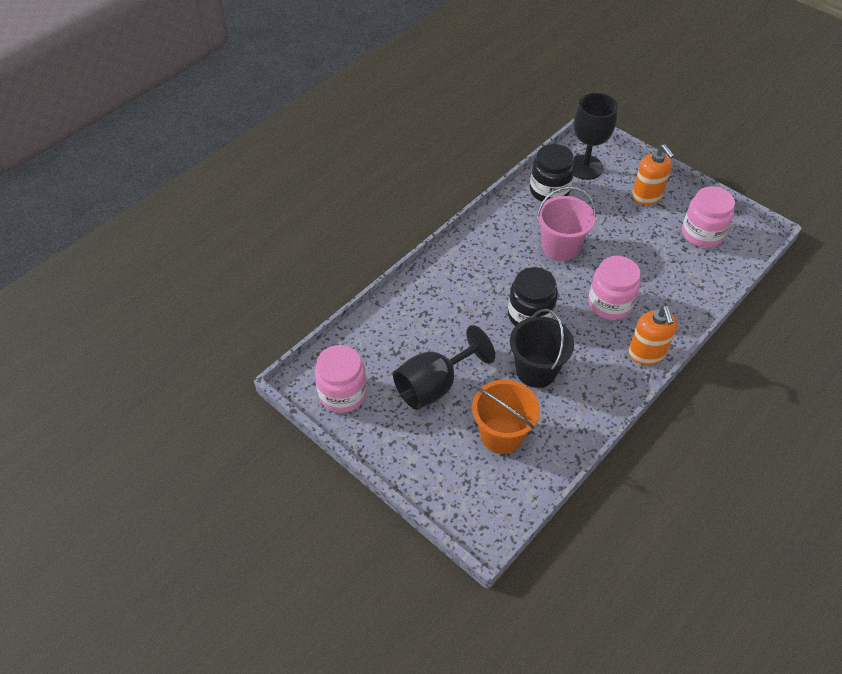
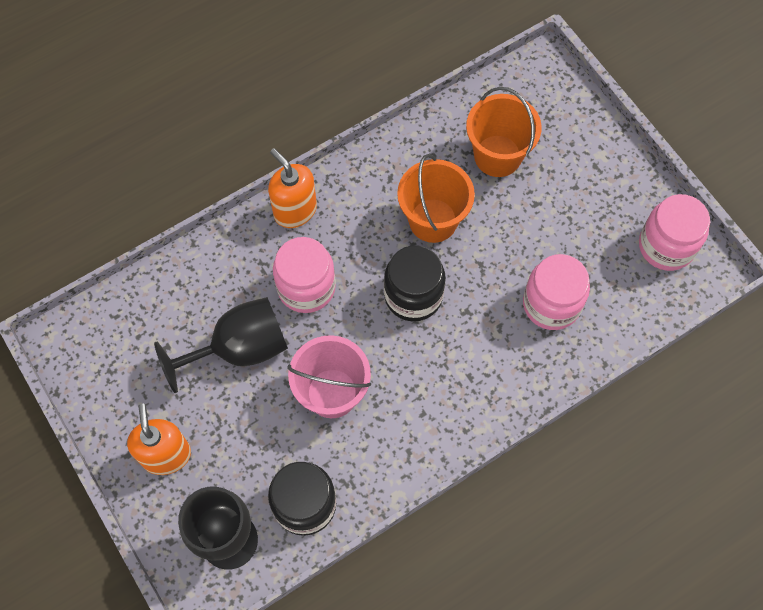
camera: 165 degrees left, 15 degrees up
(434, 385) = (557, 230): black goblet -> black goblet (239, 349)
(536, 370) = (433, 220): black bucket -> orange bucket
(646, 353) = (295, 210): orange soap dispenser -> orange soap dispenser turned 45 degrees counterclockwise
(702, 233) = (128, 366): pink jar -> pink jar (551, 304)

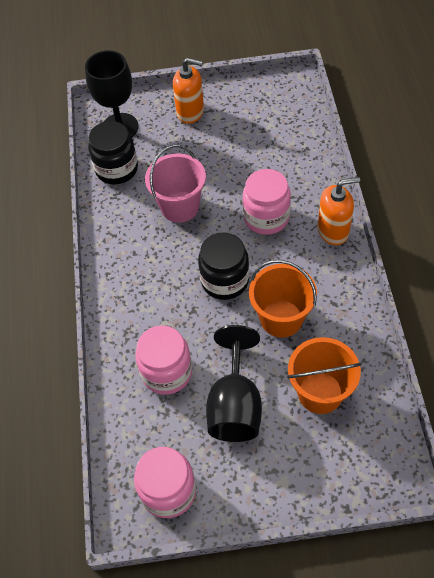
camera: 120 degrees right, 10 degrees down
(239, 349) = (240, 167): black goblet -> black goblet (235, 405)

